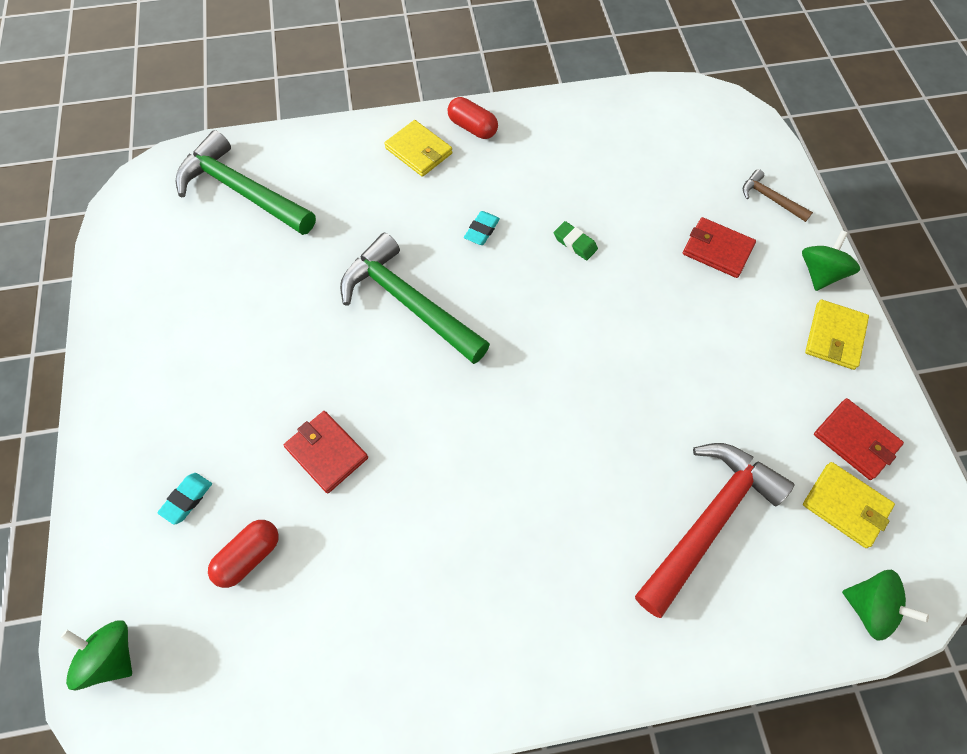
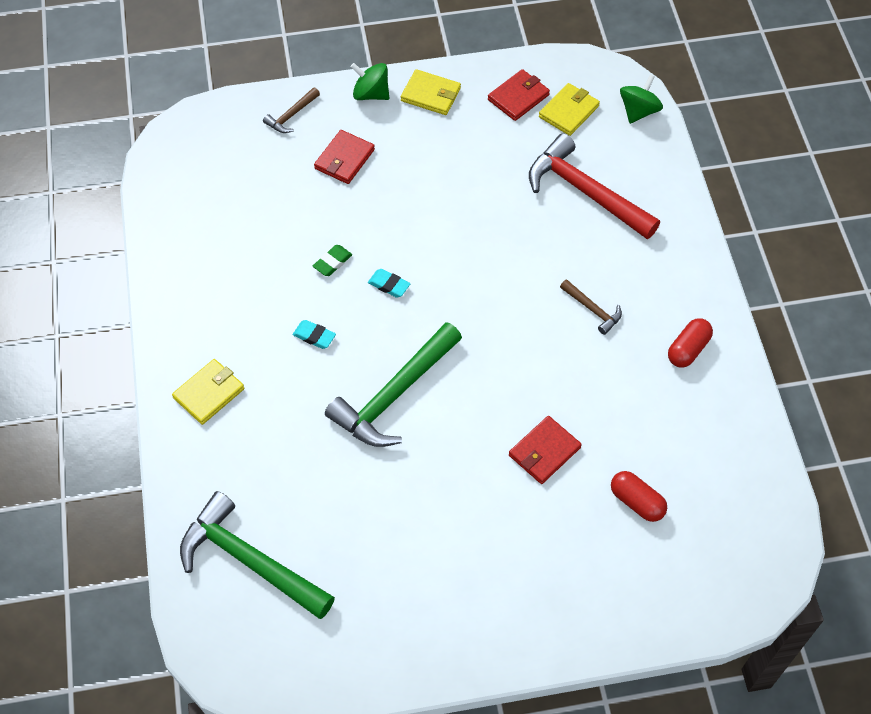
camera: 90 degrees left, 5 degrees down
(112, 656) = (724, 594): green spinning top -> none
(187, 499) = (592, 559): turquoise eraser -> turquoise eraser (389, 285)
(242, 191) = (250, 561): green hammer -> green hammer turned 90 degrees clockwise
(472, 128) = (182, 345): red capsule -> red capsule (688, 349)
(521, 519) = (592, 310): none -> brown hammer

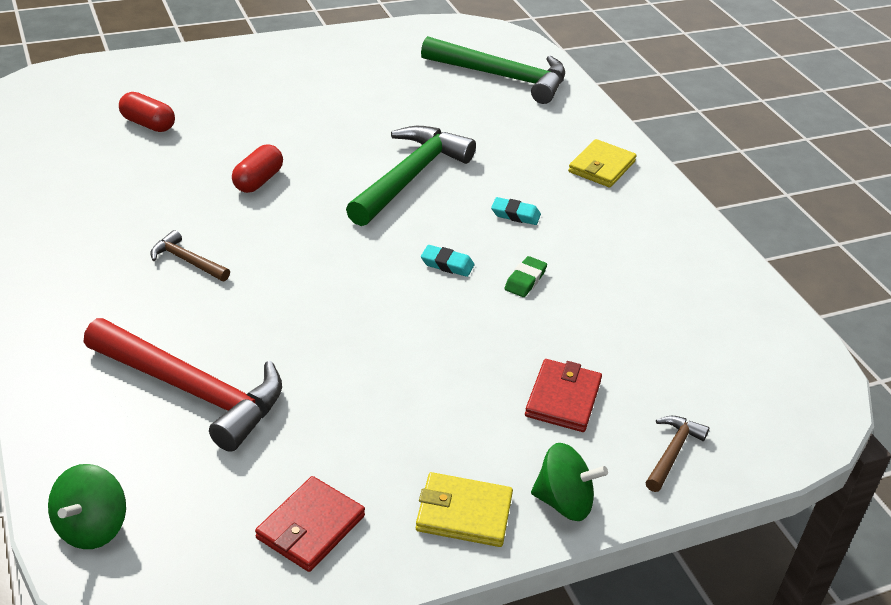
camera: 165 degrees right, 20 degrees down
(544, 451) = (243, 149): red wallet -> none
(569, 111) = (219, 512): yellow wallet -> none
(688, 349) = (69, 234): red capsule -> red capsule (258, 181)

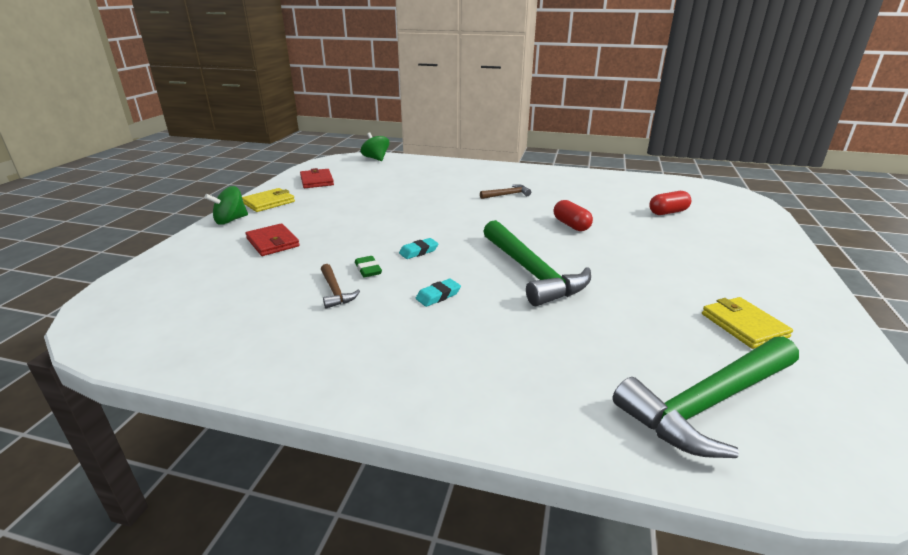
camera: 130 degrees right, 10 degrees down
(192, 391) = (415, 179): red hammer -> none
(601, 167) = (456, 379): yellow wallet -> yellow wallet (743, 325)
(672, 452) = (191, 254): brown hammer -> brown hammer (335, 291)

